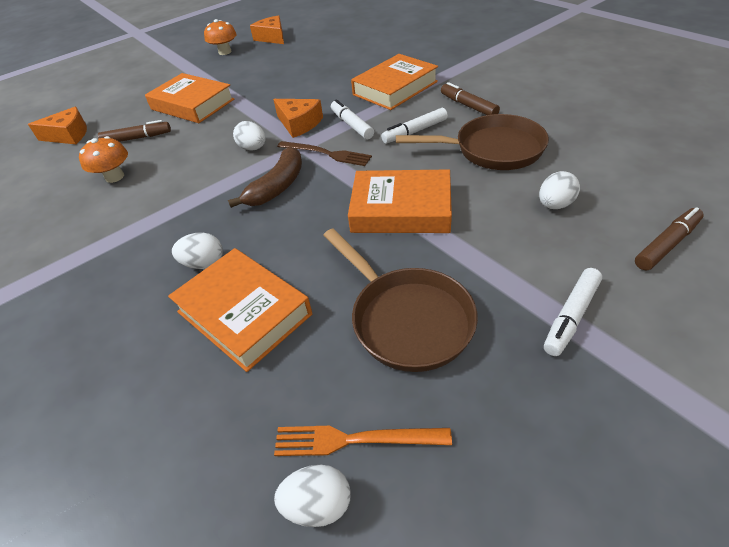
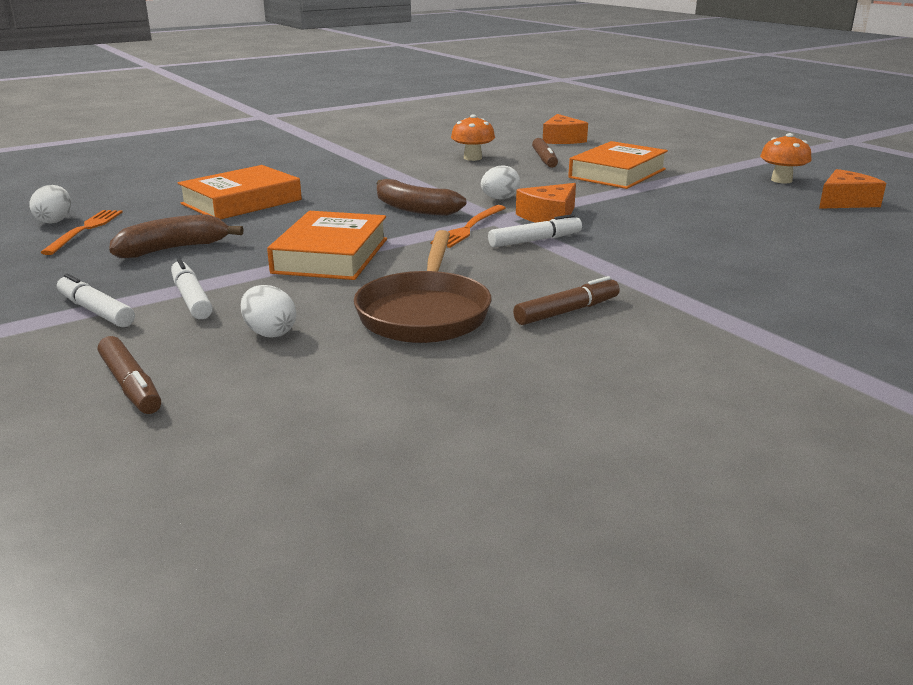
camera: 90 degrees right, 20 degrees down
(204, 263) = (315, 189): white egg -> none
(326, 154) = (469, 228): brown fork -> orange fork
(395, 88) = (643, 268): orange book -> none
(406, 319) = (173, 249): brown pan -> brown banana
(414, 132) = (500, 272): white marker -> white marker (191, 298)

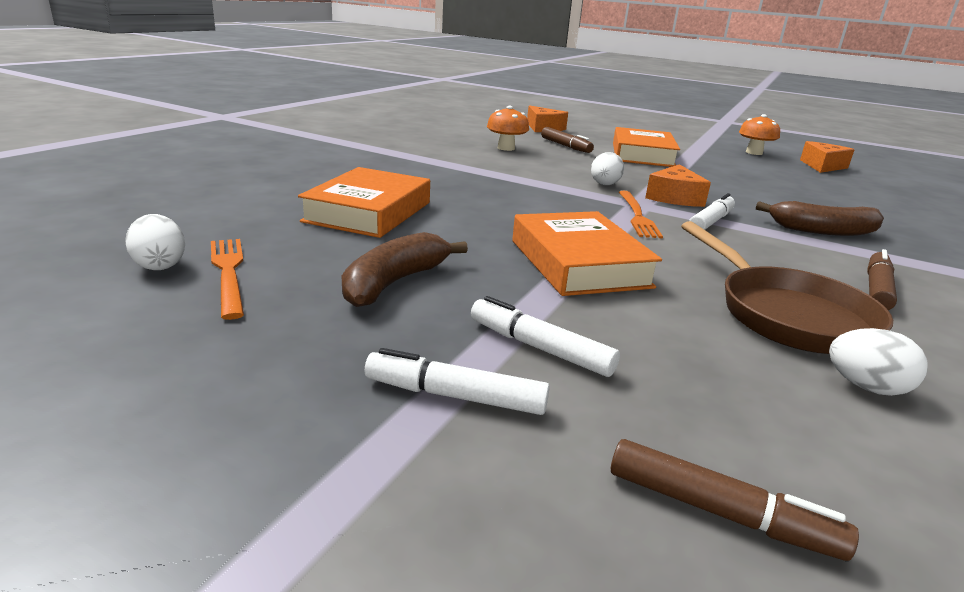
camera: 30 degrees left, 0 degrees up
(270, 333) = (708, 376): white egg -> white egg (866, 387)
(414, 209) = (554, 202): brown banana -> brown banana (822, 231)

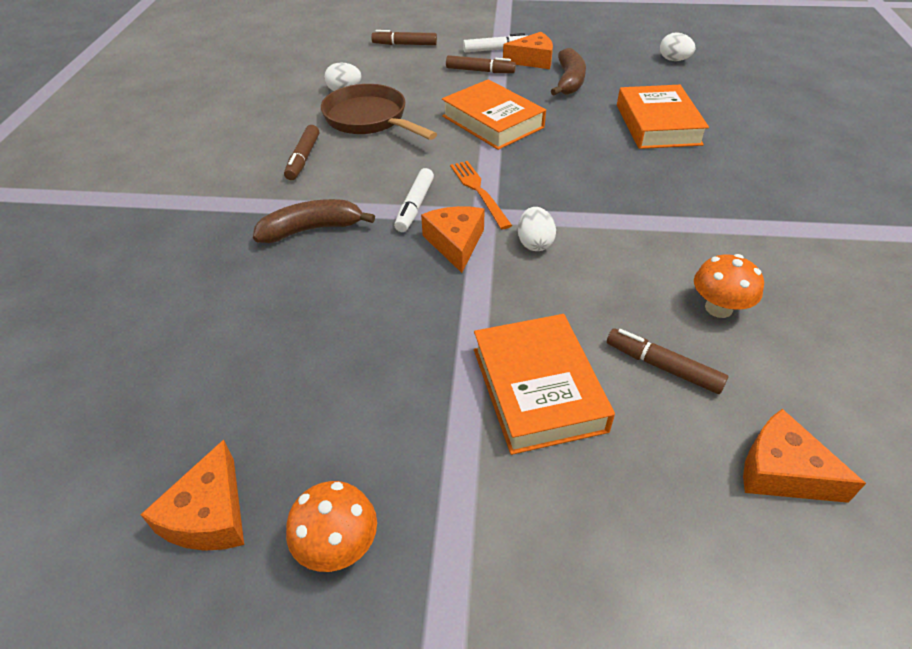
camera: 160 degrees right, 20 degrees up
(228, 272) = (642, 65): orange fork -> none
(403, 340) = (532, 60): none -> orange cheese
(539, 348) = (480, 71): white marker -> brown marker

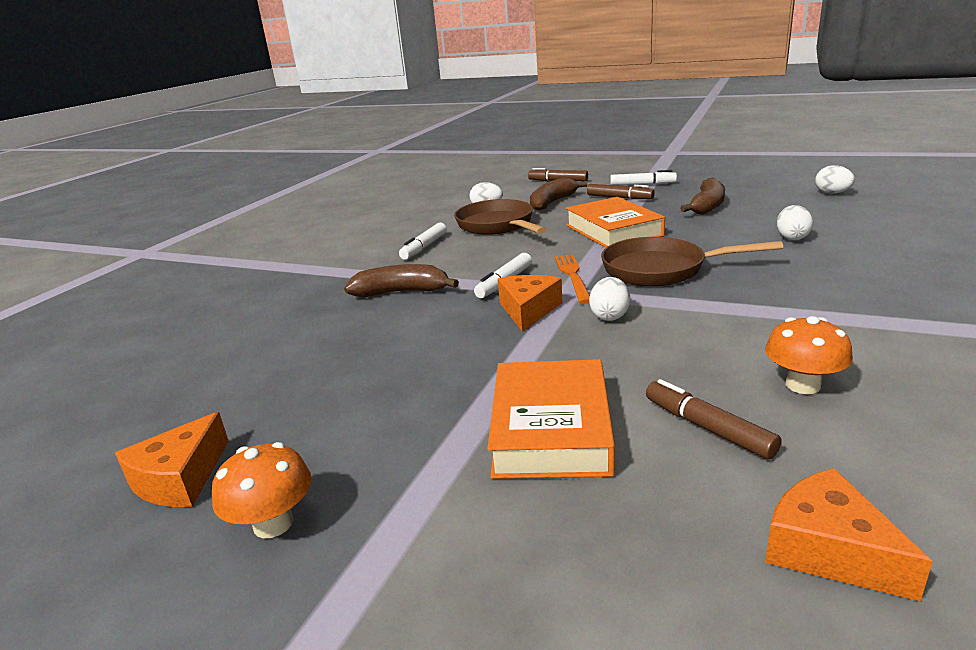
camera: 20 degrees right, 20 degrees down
(303, 158) = (424, 247): brown marker -> white marker
(413, 80) = (552, 202): none -> brown banana
(532, 60) = (676, 191): orange cheese -> none
(558, 176) = (660, 269): none -> brown pan
(657, 124) = (792, 238): orange book -> white egg

